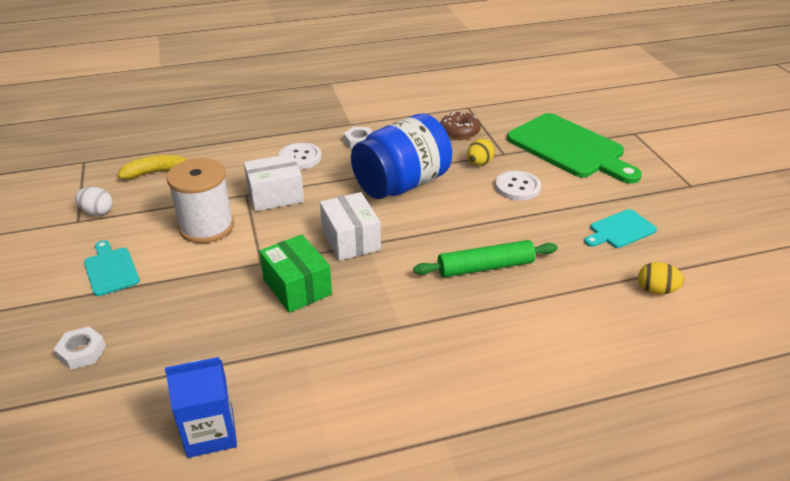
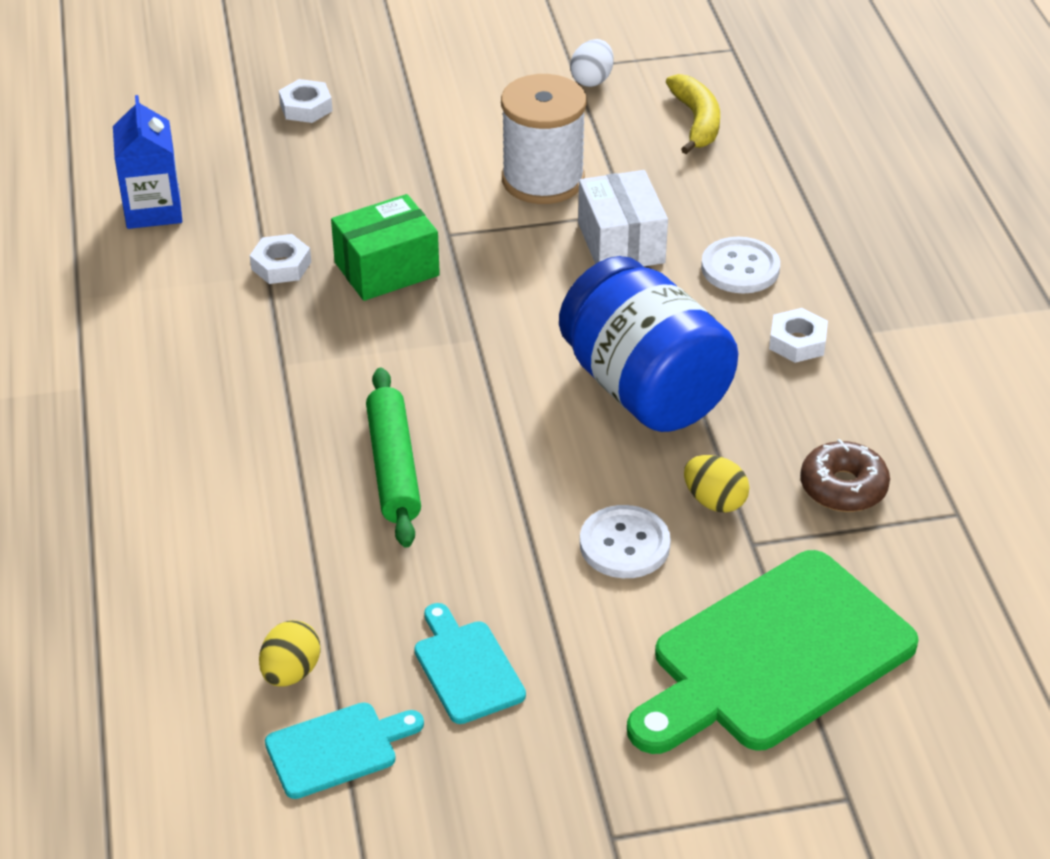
camera: 95 degrees right, 5 degrees up
(111, 269) = (457, 108): turquoise cutting board -> turquoise cutting board (337, 749)
(291, 340) = (281, 265): none -> white nut
(351, 240) = (489, 322): white box -> none

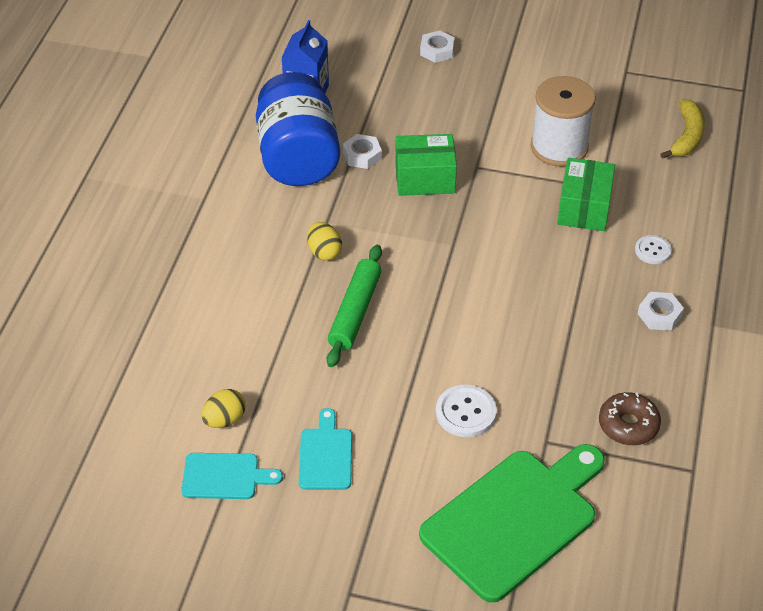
camera: 25 degrees right, 5 degrees up
(592, 80) = (633, 85): white egg -> none
(621, 243) = (584, 208): white box -> green box
(644, 389) = (539, 313): blue jar -> blue jar (298, 157)
(714, 501) = (539, 404): yellow egg -> yellow egg (324, 252)
(740, 268) = (652, 251): white button -> white button, size x0.65
(774, 657) = (515, 520): green cutting board -> green cutting board turned 150 degrees clockwise

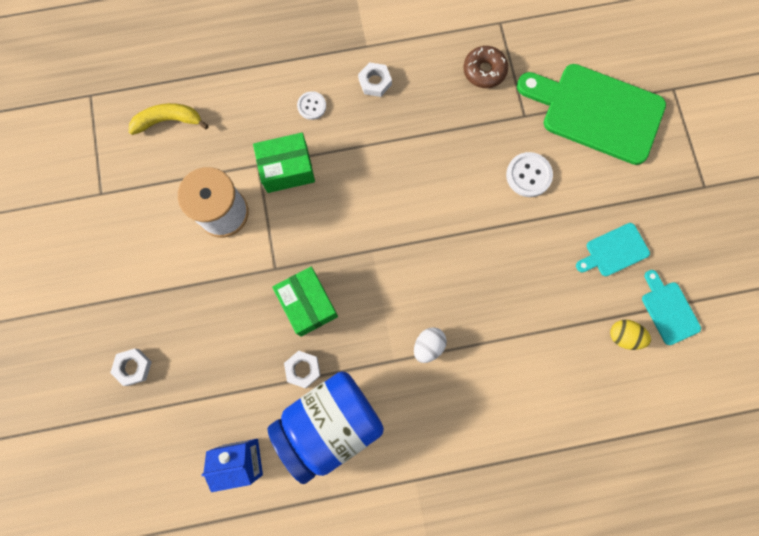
camera: 115 degrees left, 30 degrees up
(324, 252) = (428, 346): yellow egg -> white egg
(355, 312) = (477, 292): green rolling pin -> none

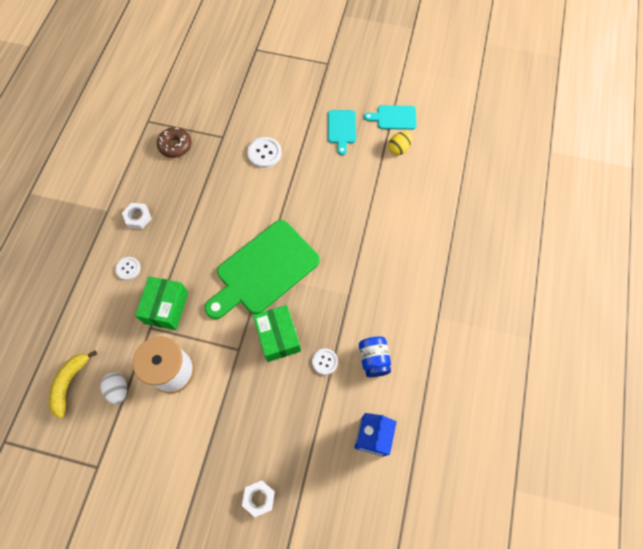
camera: 65 degrees left, 10 degrees down
(303, 369) = (325, 361): white nut -> white button
(308, 304) = (278, 337): green box -> green box turned 75 degrees clockwise
(330, 424) = (373, 359): blue jar -> blue jar, size x0.48
(428, 346) = (349, 267): white egg -> white egg (118, 390)
(596, 112) = (245, 96): green cutting board -> green cutting board (264, 270)

